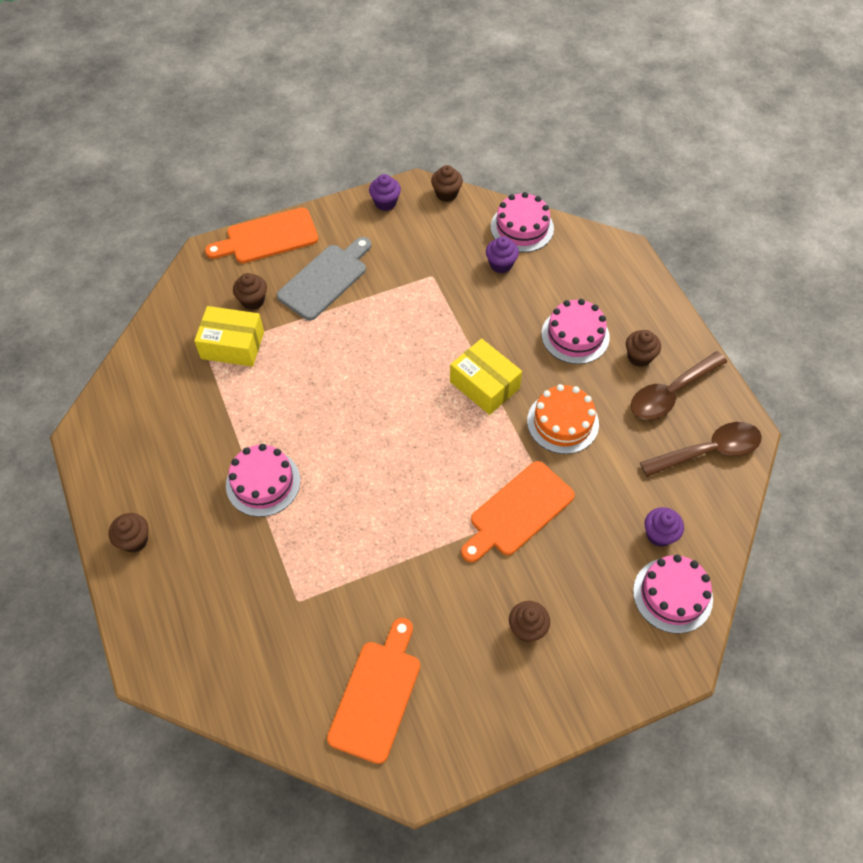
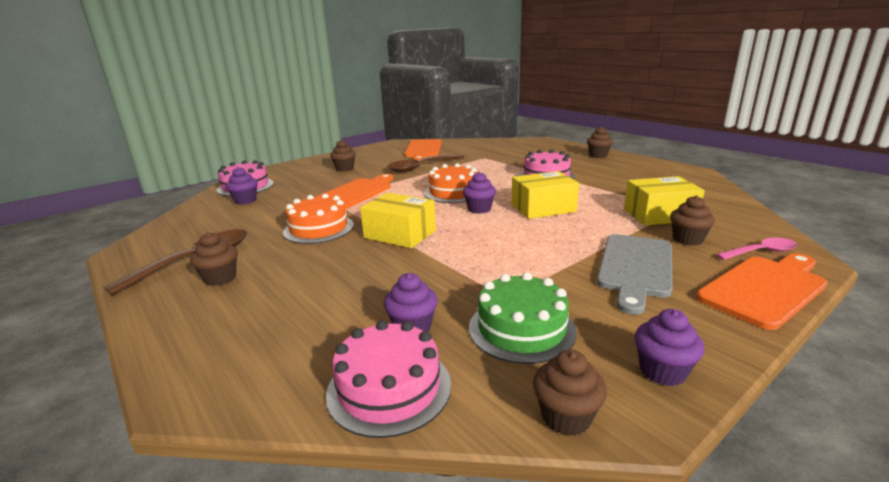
camera: 165 degrees right, 35 degrees down
(221, 270) = (761, 252): none -> pink spoon
(326, 395) = (543, 208): none -> yellow box
(390, 414) = (479, 209): none -> purple cupcake
(399, 470) = (453, 192): none -> orange cake
(437, 246) = (521, 329): none -> green cake
(575, 335) = (299, 280): pink cake -> none
(708, 451) = (176, 237): brown spoon -> brown spoon (421, 167)

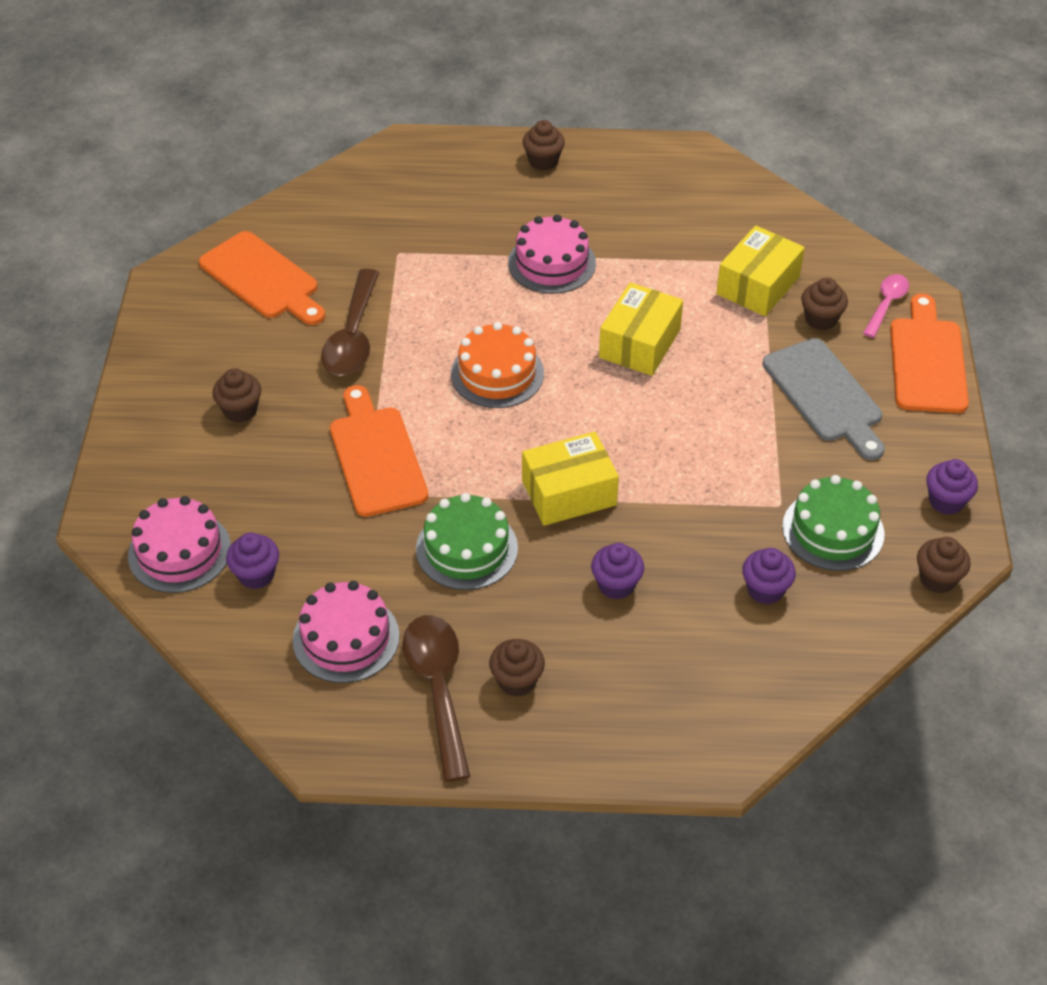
camera: 50 degrees left, 25 degrees up
(319, 228) = (466, 548): orange cake -> green cake
(389, 388) = (827, 645): pink cake -> pink cake (346, 638)
(479, 209) = (579, 390): purple cupcake -> purple cupcake (616, 585)

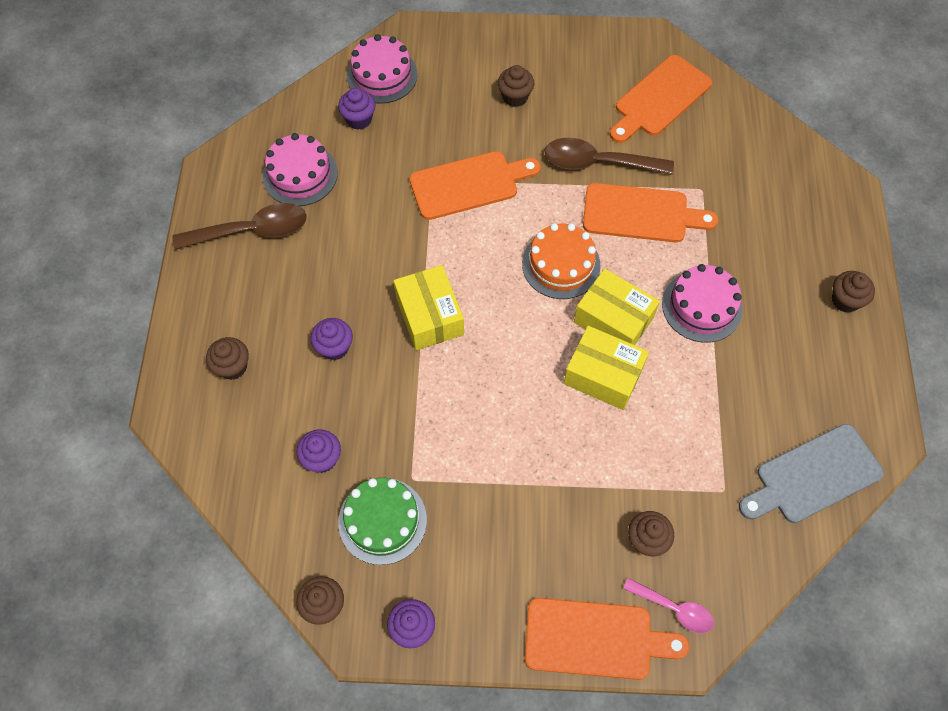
camera: 90 degrees right, 15 degrees up
(429, 303) = (641, 214): none -> orange cutting board
(466, 548) = (376, 246): green cake -> none
(517, 681) = (252, 279): brown cupcake -> brown cupcake (232, 367)
(757, 285) = (690, 484): yellow box -> yellow box (613, 320)
(825, 395) = (544, 532): grey cutting board -> grey cutting board (813, 476)

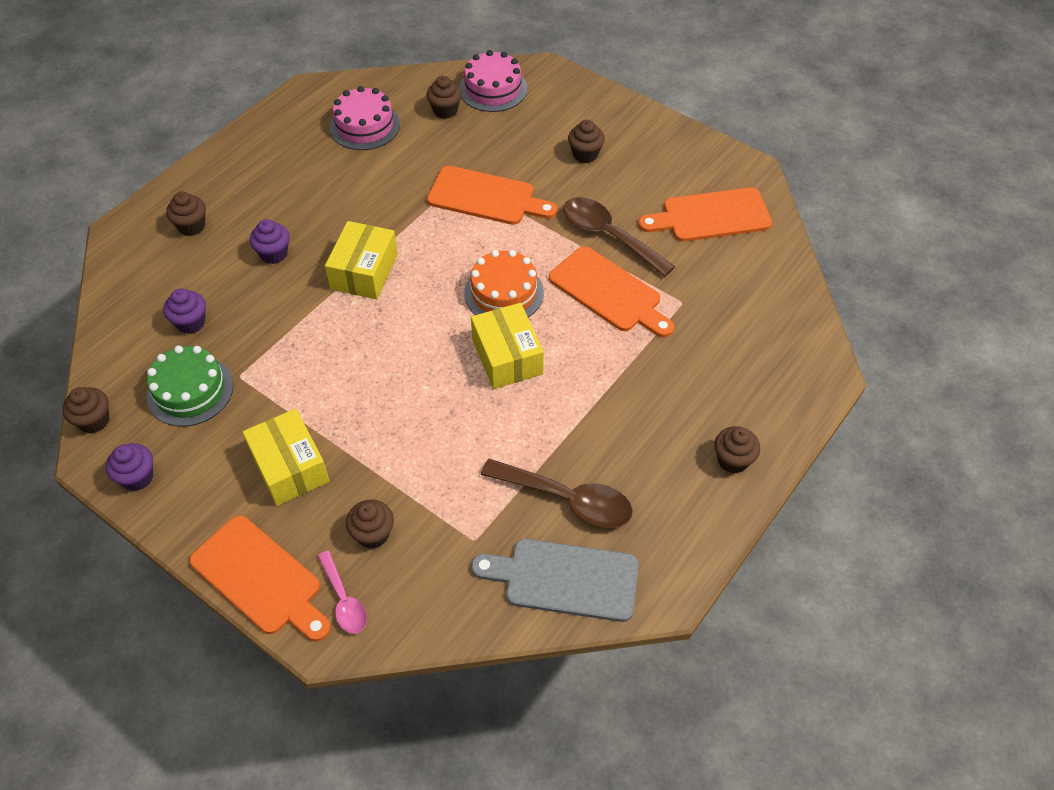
camera: 35 degrees right, 10 degrees down
(252, 231) = (293, 145): brown spoon -> brown spoon (567, 499)
(359, 119) = (445, 110): purple cupcake -> brown cupcake
(603, 375) = (458, 392): yellow box -> yellow box (290, 467)
(702, 306) = (594, 390): pink cake -> none

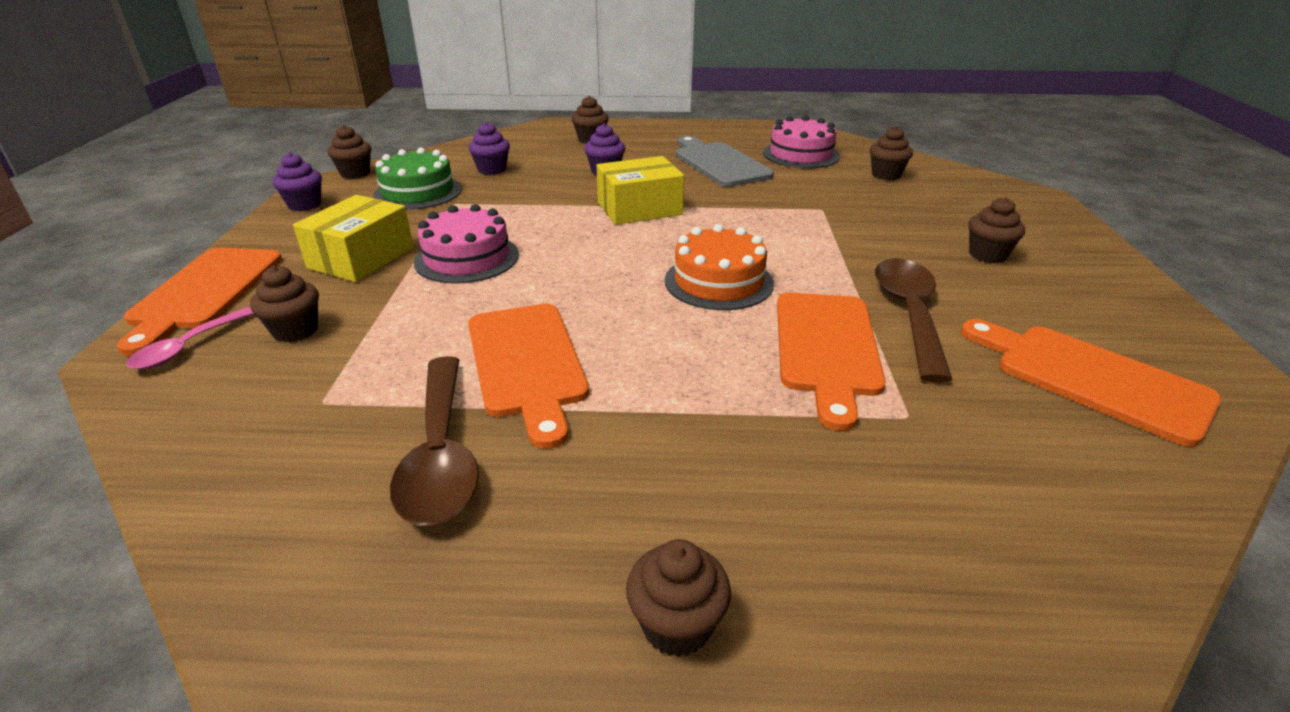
camera: 55 degrees right, 20 degrees down
(486, 197) = (825, 227): orange cutting board -> orange cutting board (527, 363)
(493, 89) = (957, 184): pink cake -> pink cake (467, 258)
(507, 357) = (631, 317): yellow box -> none
(564, 579) = (284, 513): grey cutting board -> grey cutting board (719, 163)

